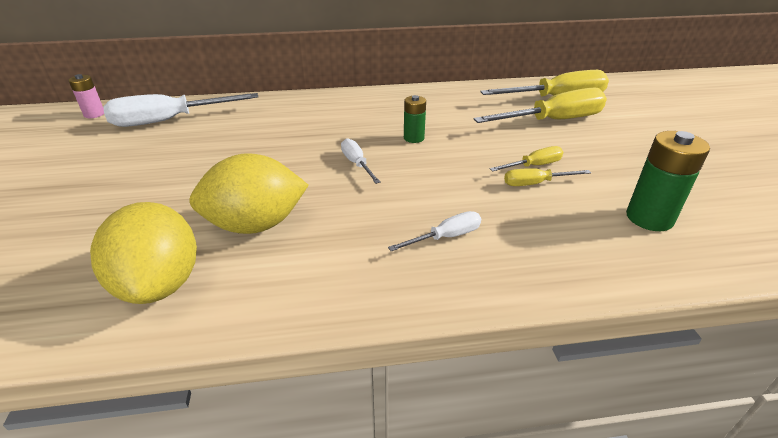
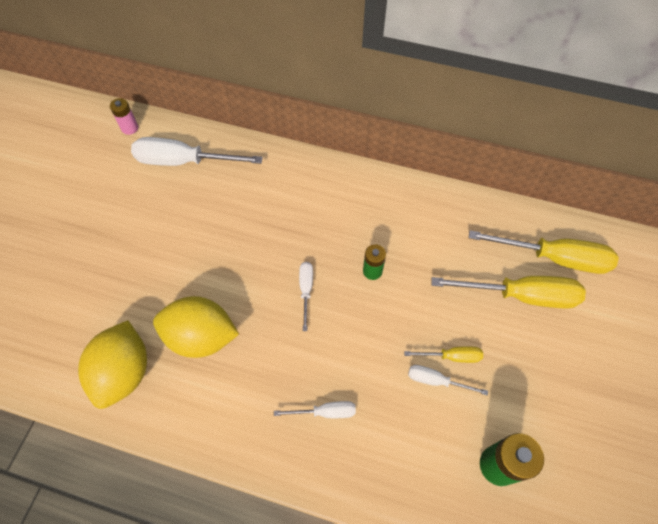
camera: 25 degrees right, 25 degrees up
(535, 183) = (436, 381): yellow screwdriver -> white screwdriver

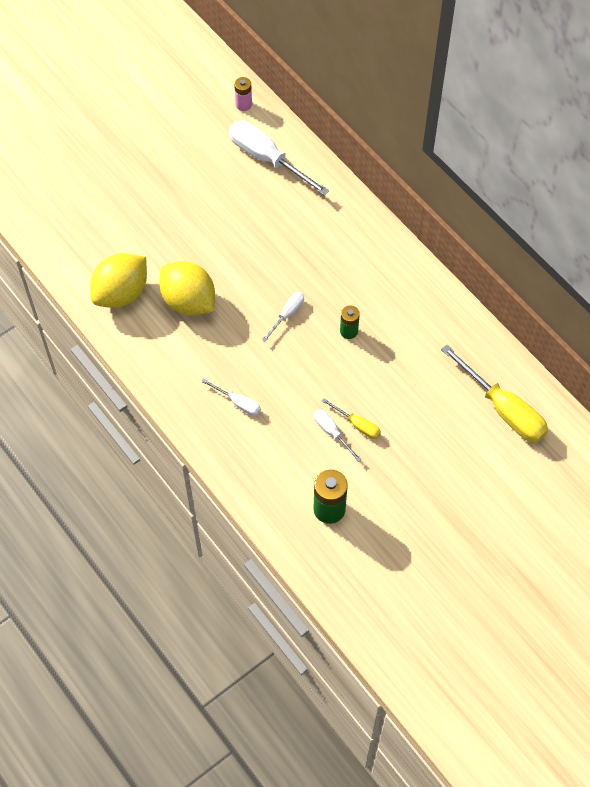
camera: 35 degrees right, 0 degrees up
(521, 295) = (449, 418): yellow screwdriver -> none

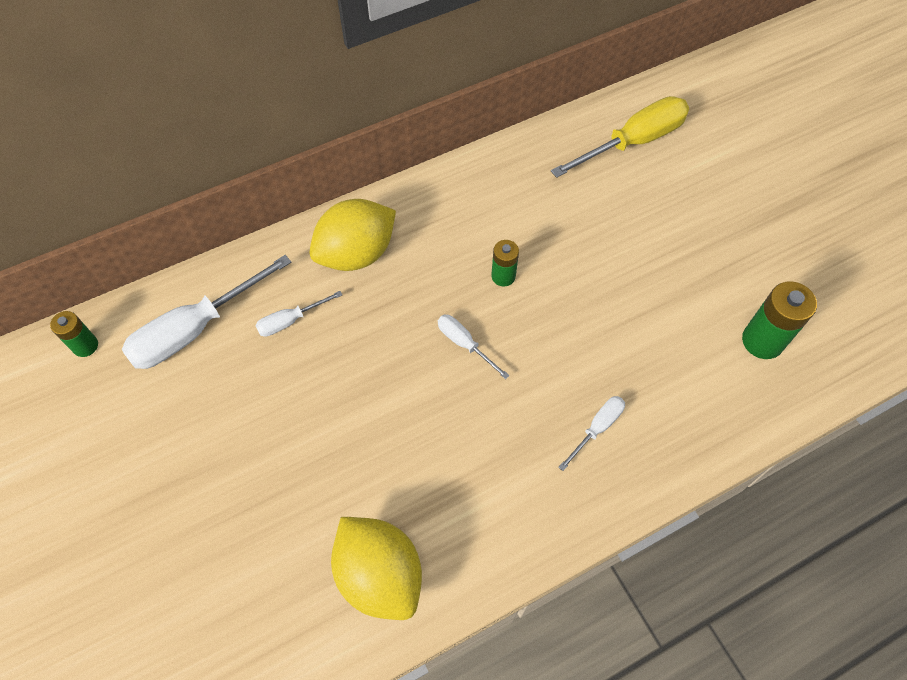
camera: 80 degrees left, 0 degrees up
(189, 301) = (416, 472): yellow lemon -> yellow lemon (356, 254)
(243, 104) = (85, 346): pink battery -> green battery
(332, 433) = (652, 320): white screwdriver -> white screwdriver (290, 321)
(357, 425) = (643, 290): yellow screwdriver -> none

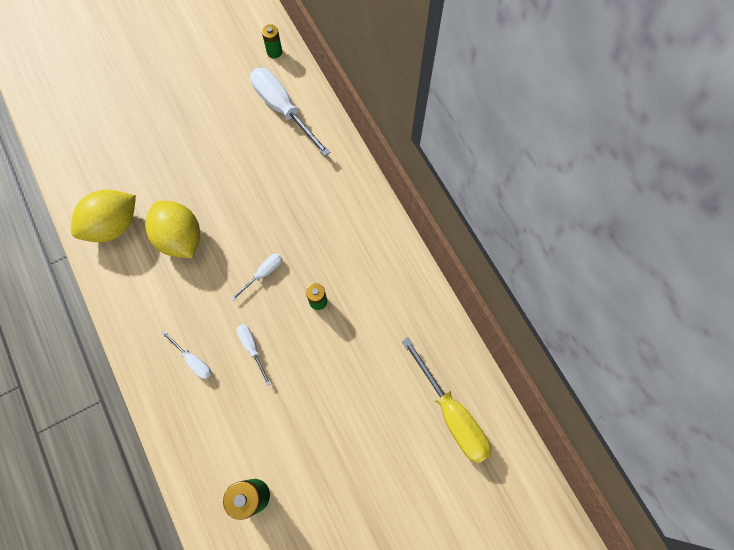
camera: 90 degrees right, 10 degrees up
(290, 321) = (287, 163): white screwdriver -> white screwdriver (252, 348)
(356, 254) = (339, 201): yellow lemon -> yellow lemon (180, 238)

